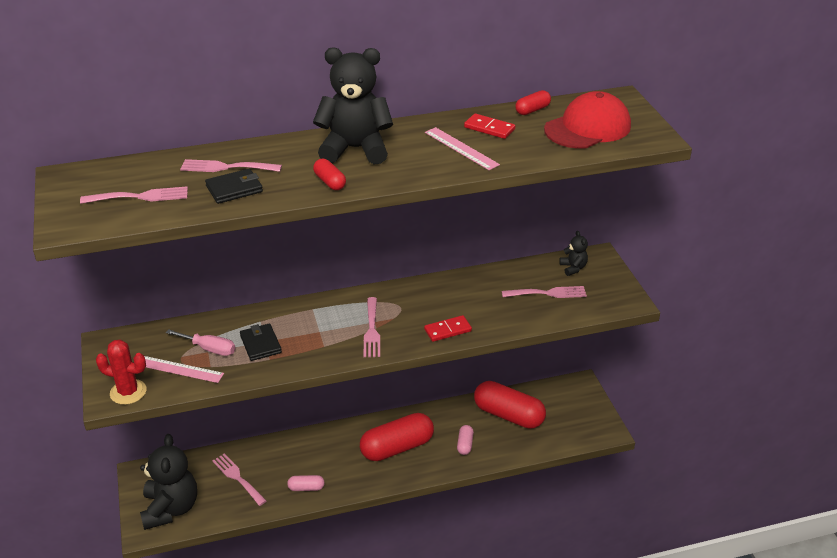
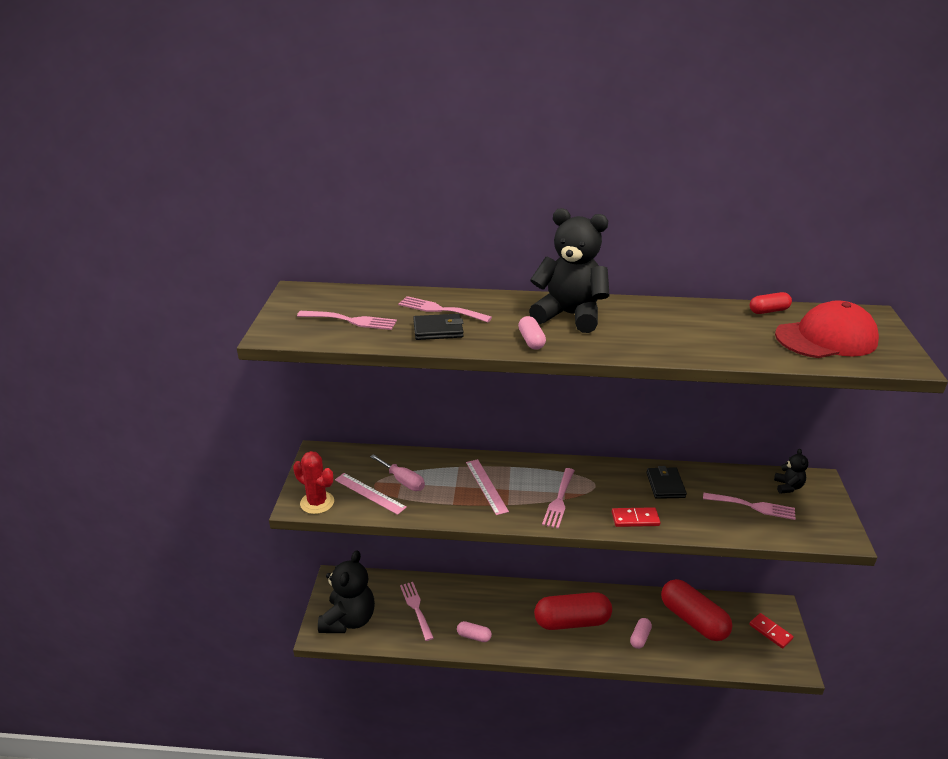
camera: 20 degrees right, 5 degrees down
(260, 344) = (450, 488): black wallet -> black wallet (665, 485)
(330, 182) = (531, 341): red capsule -> pink capsule
(461, 148) = (678, 334): pink ruler -> pink ruler (486, 486)
(489, 128) = (715, 320): red domino -> red domino (770, 632)

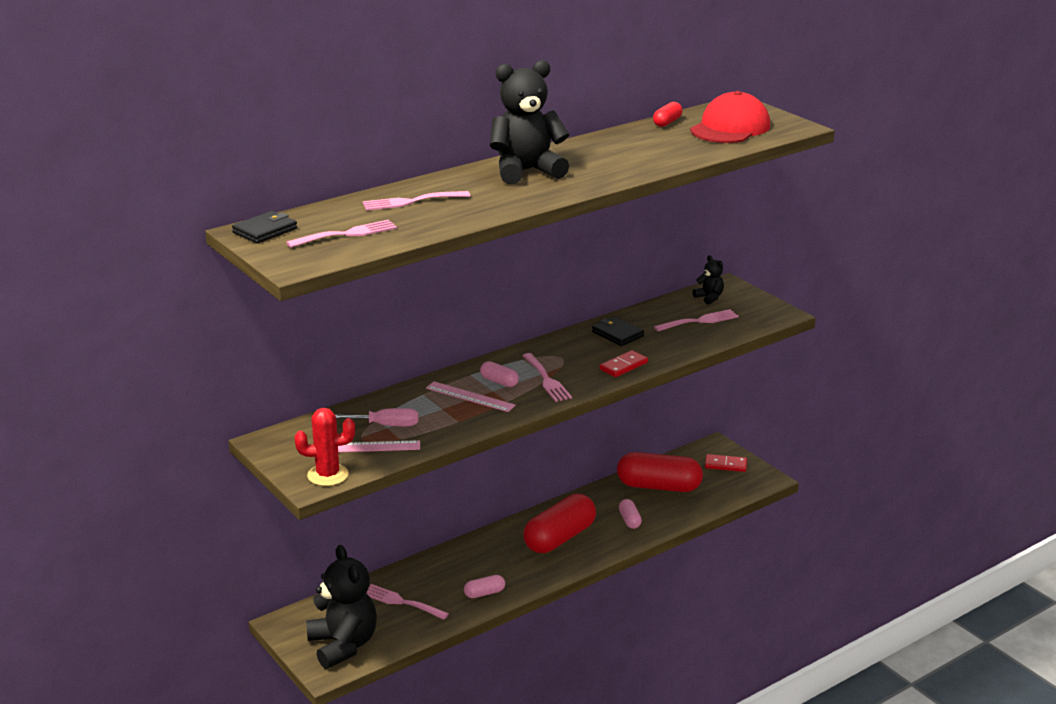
camera: 40 degrees left, 5 degrees down
(438, 330) = (437, 215): black wallet -> black wallet (265, 231)
(531, 341) = (527, 197): pink capsule -> pink capsule (499, 382)

